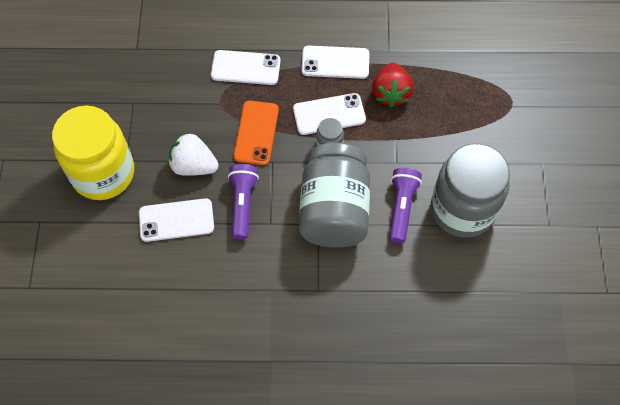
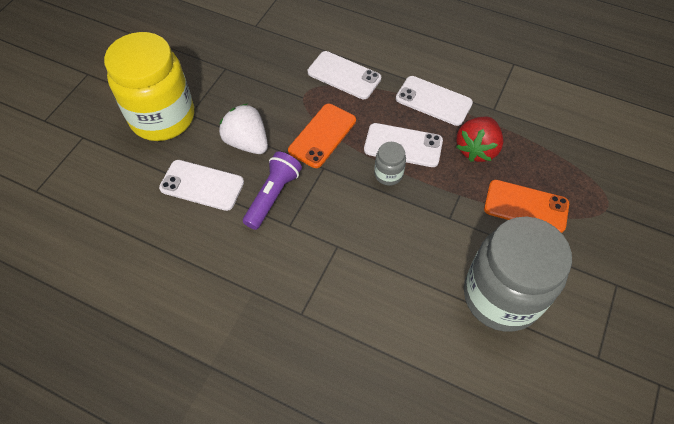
camera: 25 degrees right, 5 degrees down
(334, 210) = (360, 239): grey jar -> none
(401, 207) = (433, 266): purple flashlight -> none
(450, 128) = (526, 206): none -> orange phone

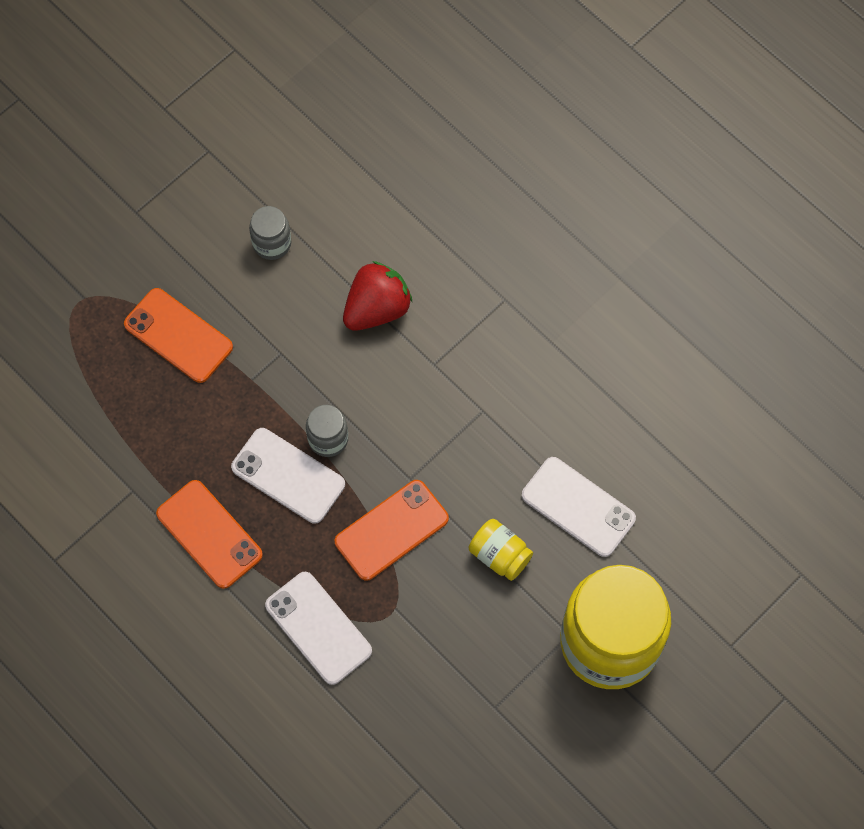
camera: 160 degrees left, 10 degrees up
(247, 142) = (499, 555): white strawberry -> yellow jar
(273, 195) = (489, 459): purple flashlight -> none
(433, 101) = (209, 534): white phone -> orange phone
(476, 149) = (193, 436): red strawberry -> red strawberry (377, 308)
(501, 296) = (272, 243): grey jar -> grey jar, size x0.42

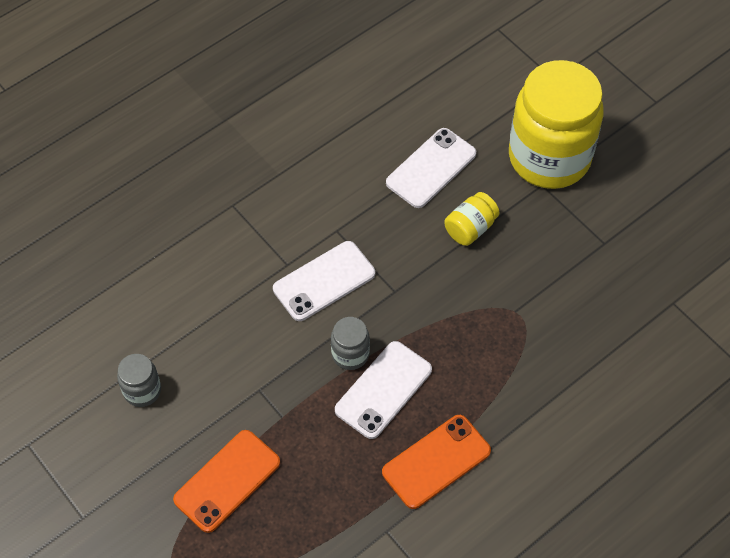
camera: 85 degrees left, 10 degrees down
(318, 628) = (531, 373): white phone -> white phone (324, 281)
(377, 308) = (225, 305): red strawberry -> none
(391, 530) = (442, 308): orange phone -> none

